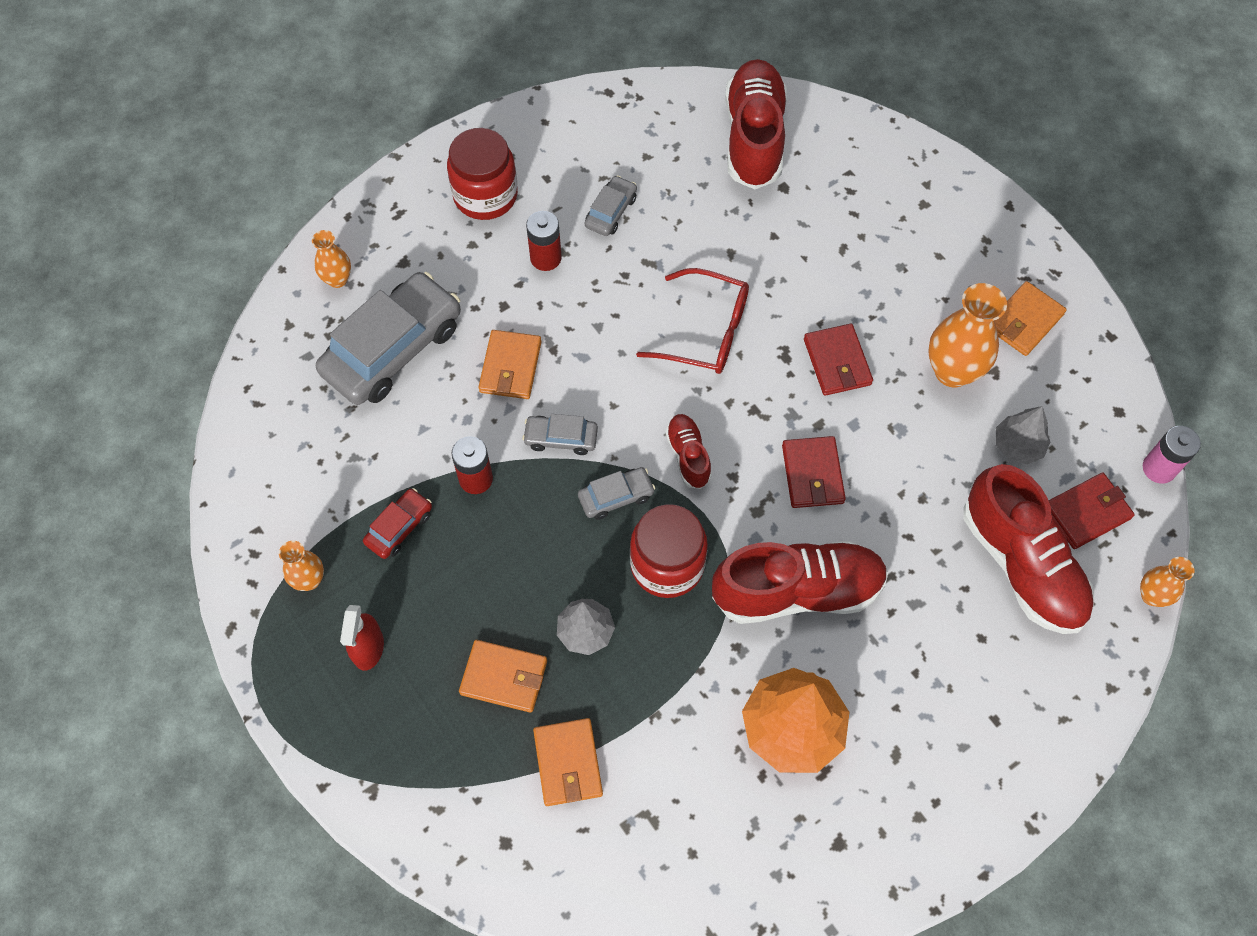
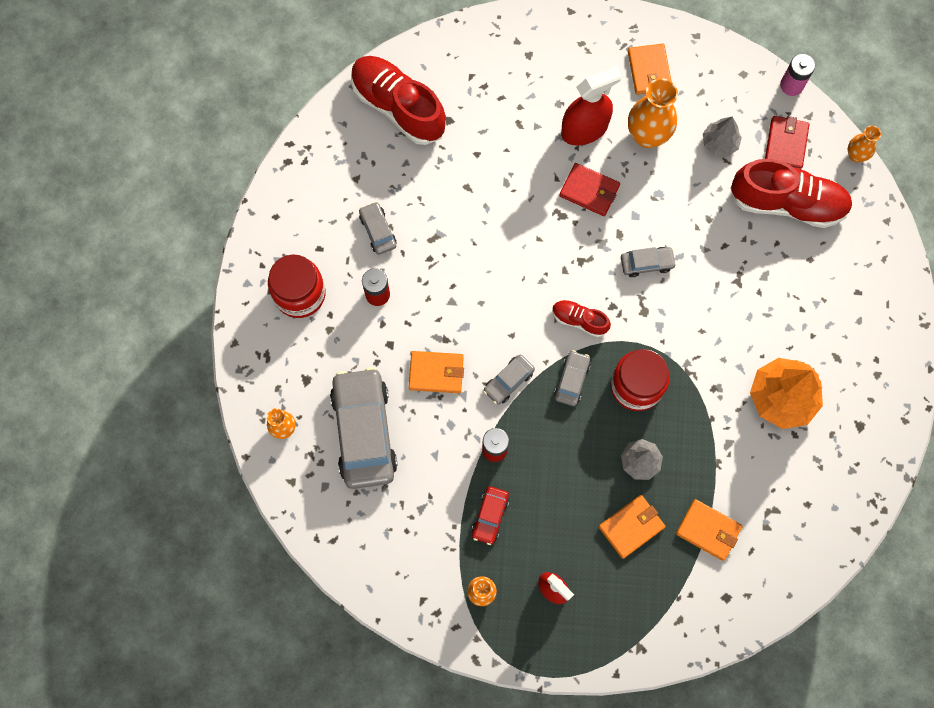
camera: 50 degrees left, 10 degrees up
(399, 527) = (490, 516): red car -> red car turned 150 degrees counterclockwise
(510, 367) = (436, 373): orange wallet -> orange wallet turned 45 degrees counterclockwise
(705, 332) = (507, 245): red glasses -> none
(797, 591) = (708, 330): red shoe -> none
(812, 474) = (646, 263): red wallet -> grey car
(898, 309) = (584, 129): none -> red spray bottle

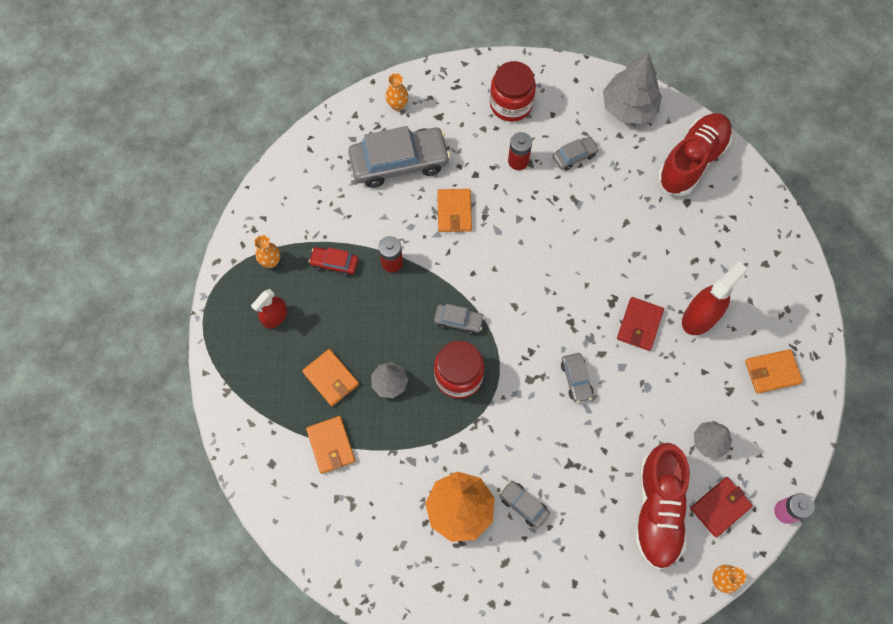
camera: 85 degrees right, 5 degrees down
(321, 163) = (629, 107): none -> grey tree
(508, 381) = (452, 269): grey car -> grey car (523, 505)
(579, 320) = (514, 324): red shoe -> none
(584, 129) = (700, 317): red spray bottle -> red spray bottle turned 105 degrees counterclockwise
(647, 136) = (704, 374): orange vase -> none
(708, 530) = (331, 445): orange wallet -> orange wallet turned 45 degrees counterclockwise
(786, 144) = (720, 507): red wallet -> red wallet turned 45 degrees counterclockwise

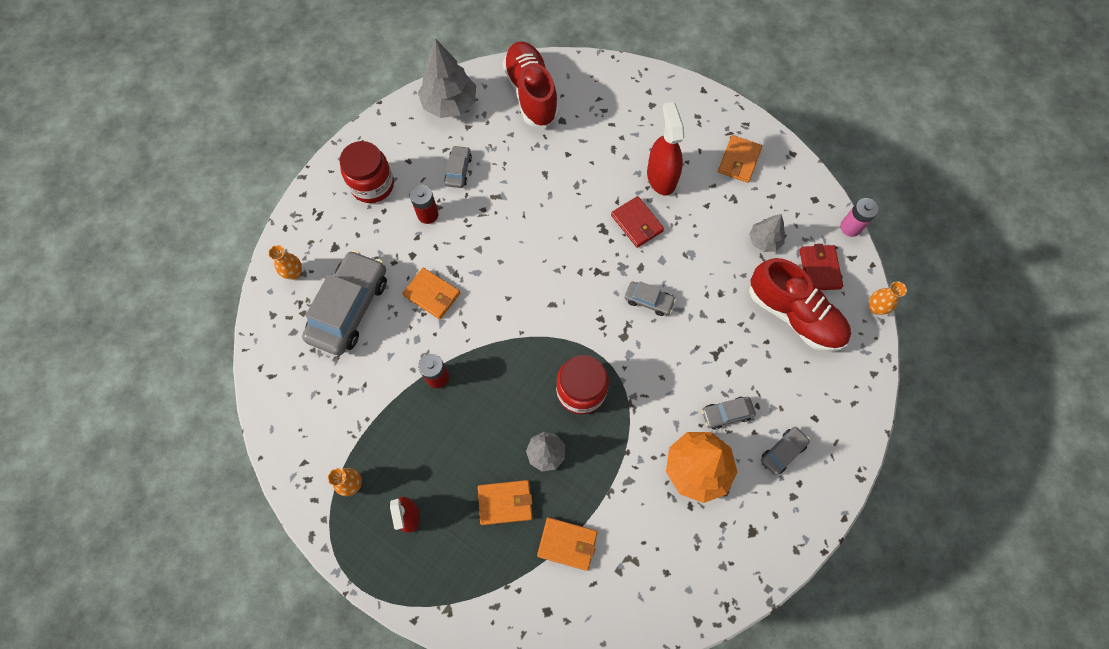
camera: 55 degrees left, 0 degrees up
(334, 263) = (399, 427): red car -> none
(458, 321) = (532, 357): grey car -> grey car (783, 452)

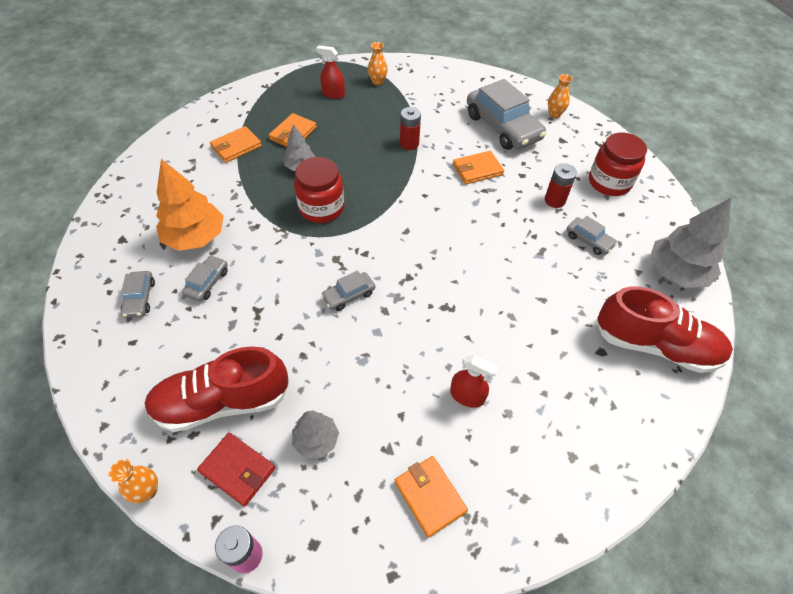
camera: 125 degrees right, 15 degrees down
(637, 223) = (431, 337): red wallet -> none
(661, 177) = (467, 396): red spray bottle -> red spray bottle, size x0.63

